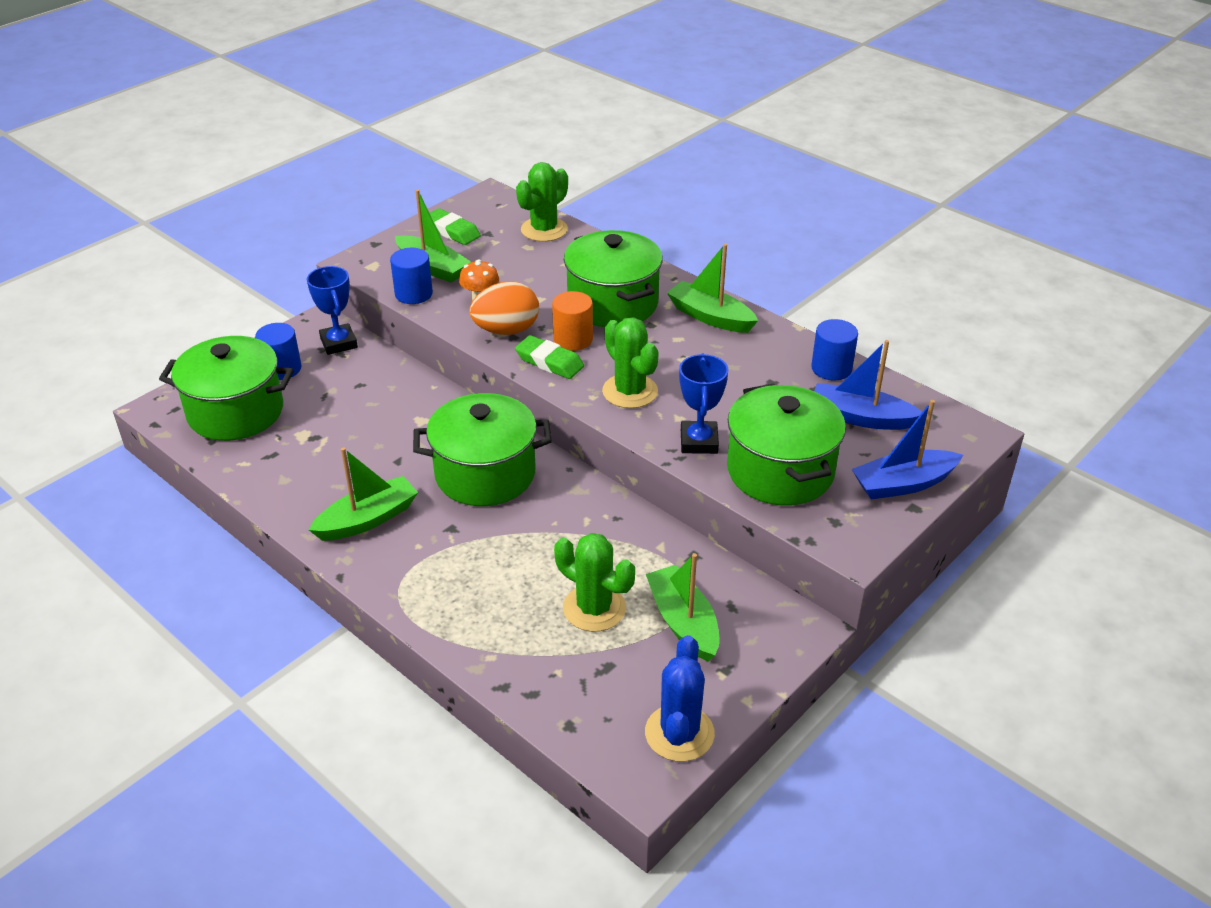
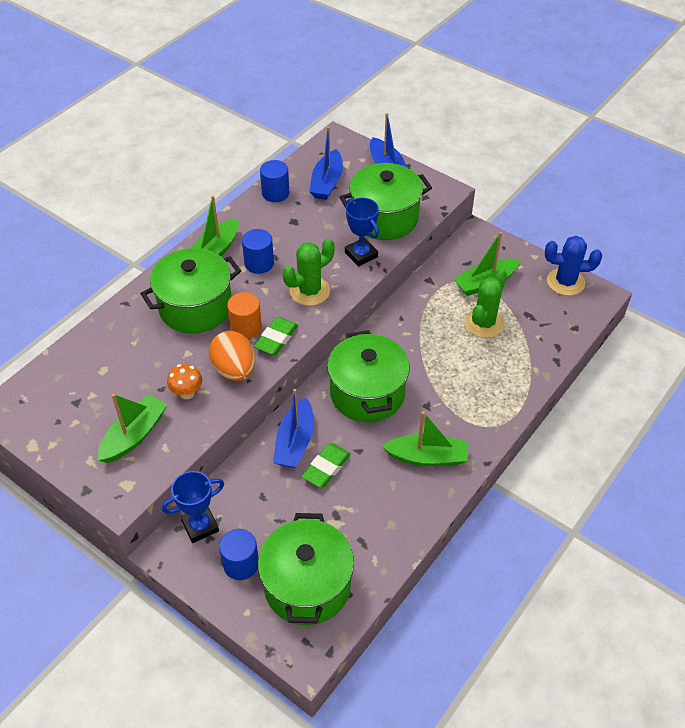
camera: 95 degrees left, 10 degrees up
(367, 519) = (427, 457): green boat -> green boat turned 135 degrees clockwise
(413, 294) = (178, 443): blue cylinder -> blue cylinder (259, 263)
(426, 410) = (295, 442): none -> blue boat
(452, 231) = (69, 430): green eraser -> green eraser (326, 468)
(544, 230) = (74, 361): green cactus -> none
(699, 442) = (361, 255): blue trophy -> blue trophy turned 60 degrees clockwise

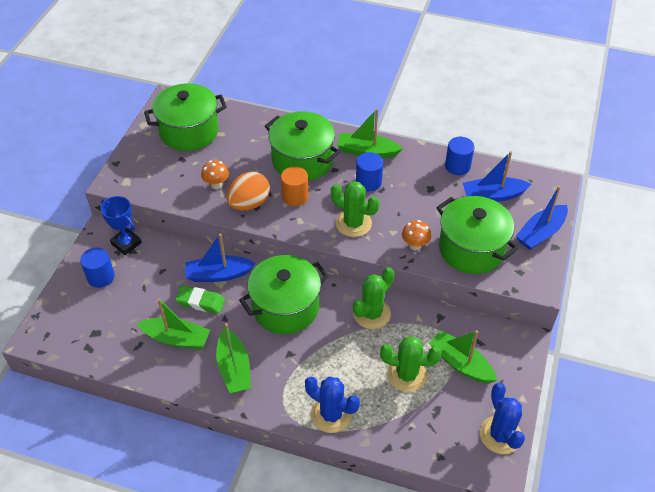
camera: 70 degrees right, 0 degrees up
(134, 435) = (168, 170): green boat -> green boat (176, 339)
(276, 339) = (291, 218): green eraser -> none
(307, 586) = (92, 322): green pot -> green pot (189, 131)
(361, 255) = (415, 245): blue trophy -> orange mushroom
(404, 327) = (372, 313): none -> green cactus
(509, 391) = (331, 414): none -> blue cactus

